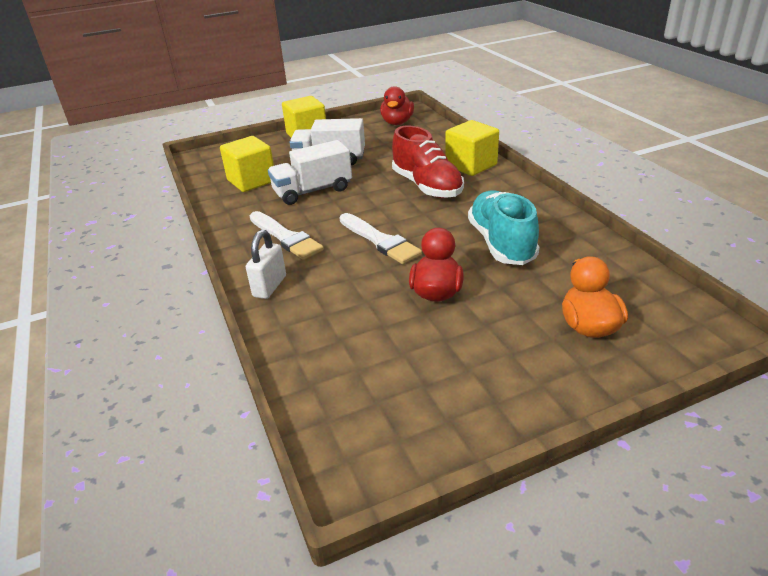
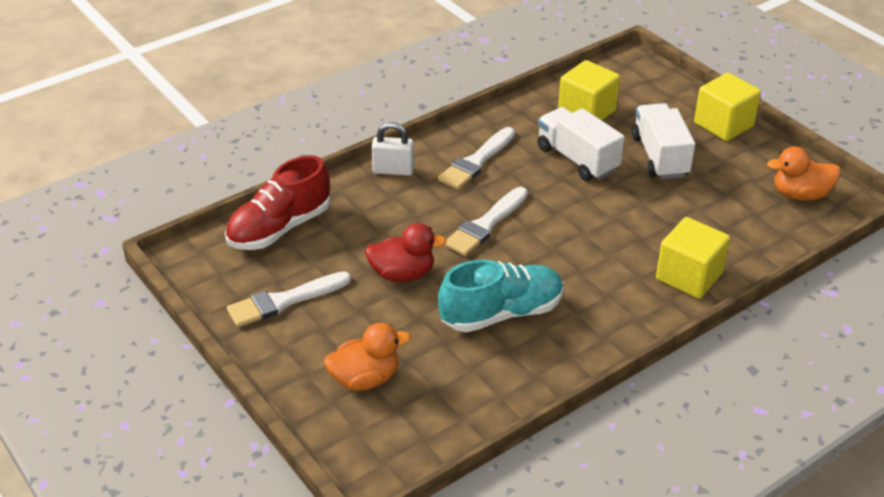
camera: 75 degrees right, 5 degrees up
(397, 123) = (800, 194): red duck -> orange duck
(427, 186) = (617, 244): red shoe -> red shoe (279, 228)
(462, 379) = (285, 301): none -> white brush

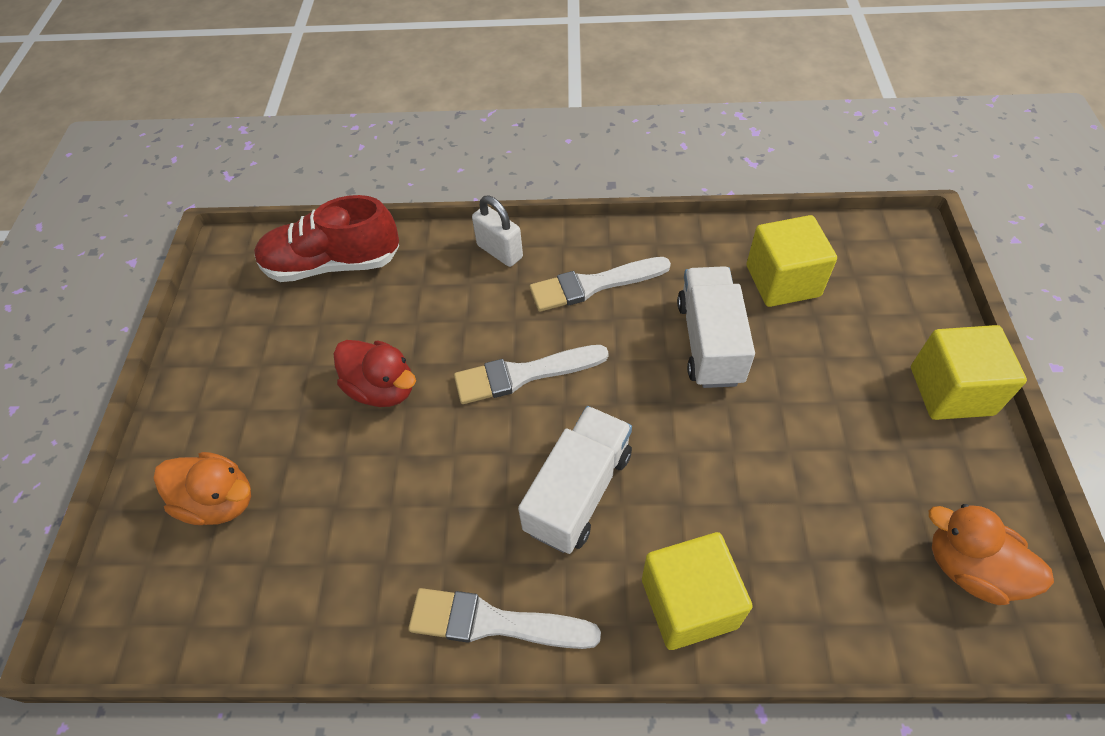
camera: 40 degrees right, 15 degrees up
(285, 301) = (252, 354): white brush -> white brush (495, 622)
(501, 313) = (425, 507): turquoise shoe -> none
(660, 157) = (817, 394): white truck -> white truck (578, 491)

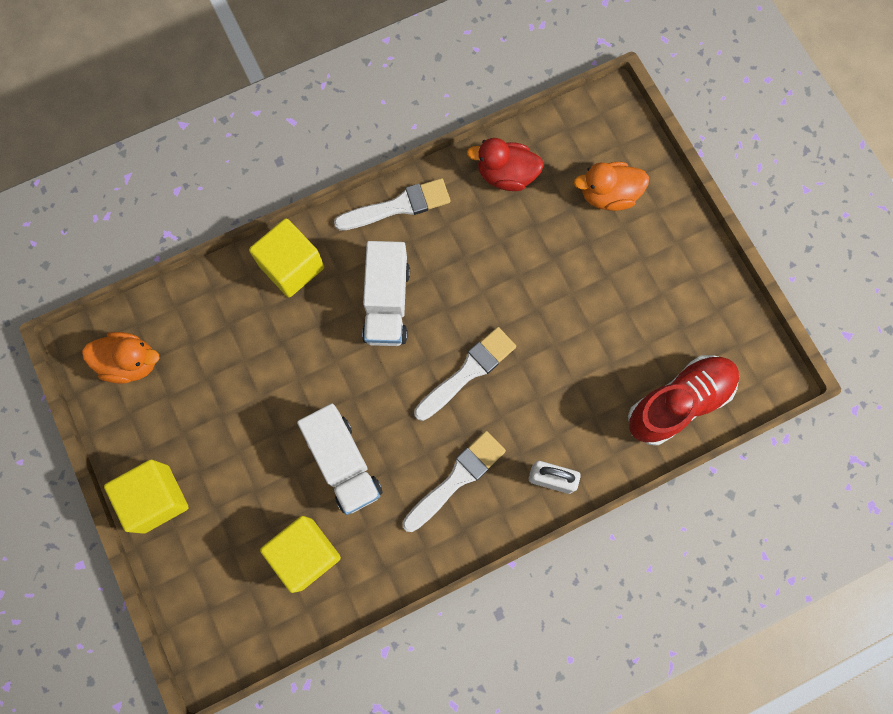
camera: 150 degrees right, 20 degrees up
(382, 388) = (561, 315): red duck -> red duck (506, 175)

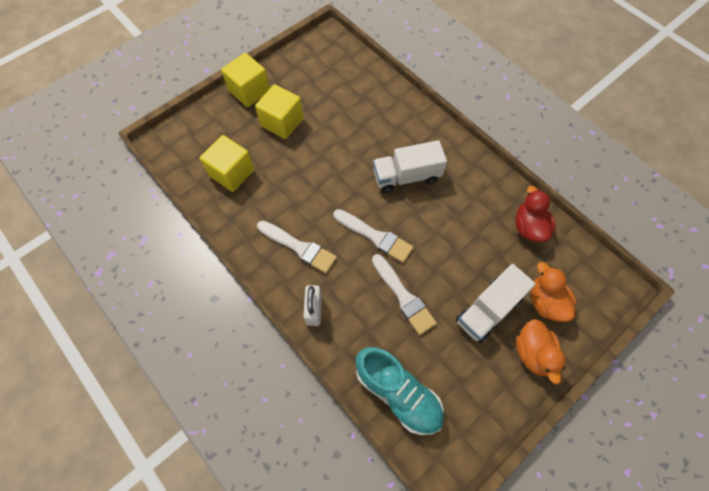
camera: 75 degrees right, 10 degrees down
(130, 362) = (325, 58): orange duck -> orange duck (533, 353)
(292, 267) = (411, 119): yellow cube -> yellow cube (282, 122)
(344, 463) = (293, 179): white truck -> white truck (488, 310)
(397, 206) = (476, 166): white brush -> white brush (403, 296)
(679, 402) = (398, 393): red shoe -> turquoise shoe

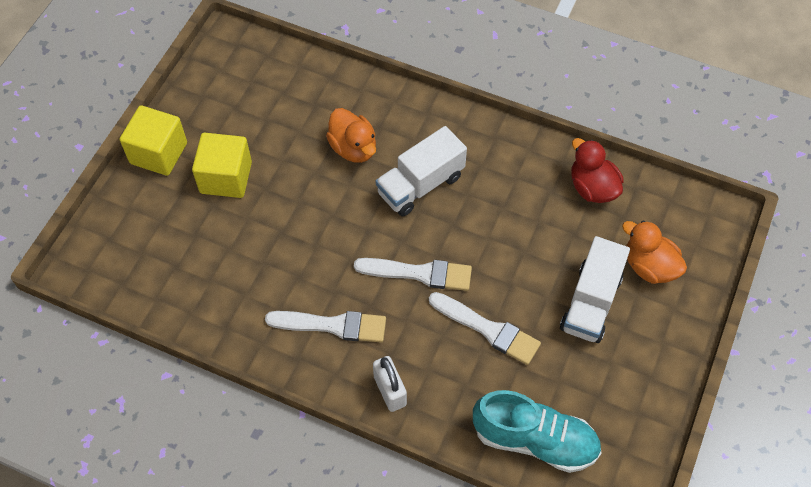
camera: 25 degrees left, 5 degrees down
(232, 173) = (194, 269): yellow cube -> none
(533, 353) = (661, 329): orange duck -> orange duck (353, 148)

